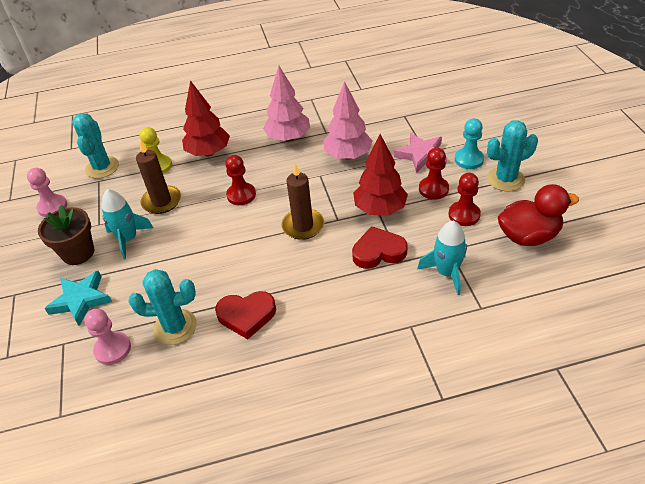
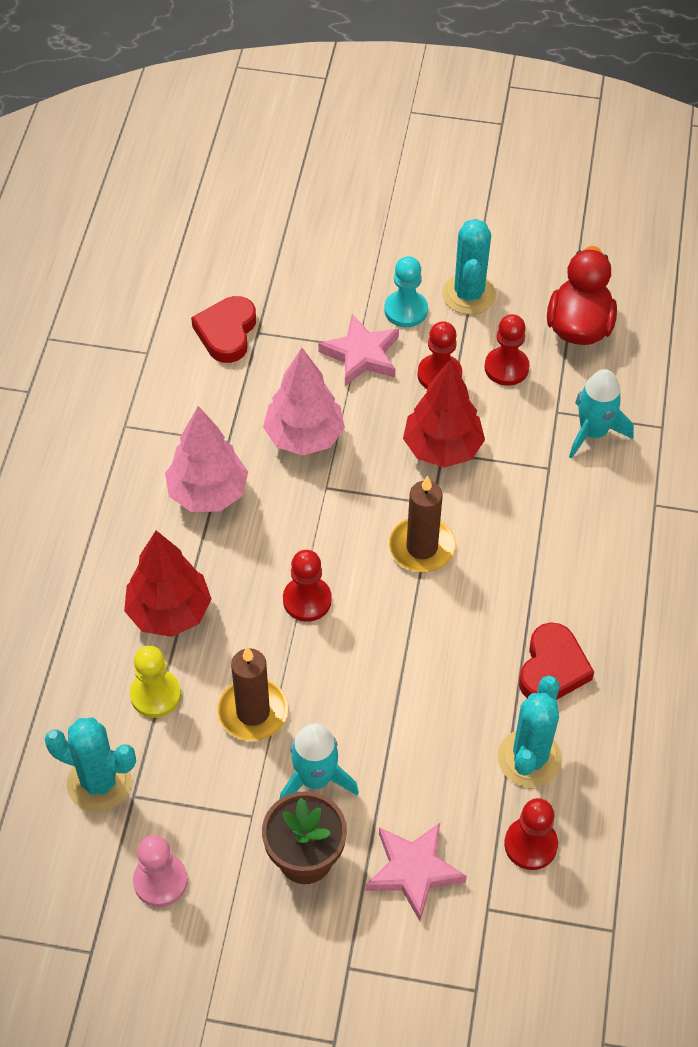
camera: 70 degrees left, 10 degrees up
(81, 300) = (414, 871): turquoise star -> pink star
(113, 349) = (530, 844): pink pawn -> red pawn
(378, 252) = (519, 484): red heart -> red heart (226, 333)

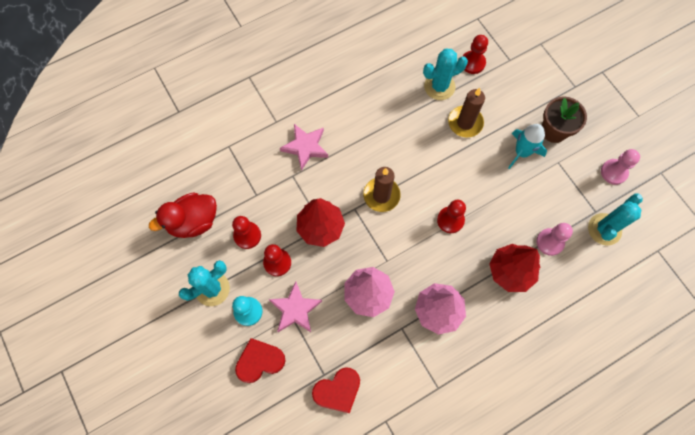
camera: 130 degrees left, 15 degrees up
(99, 782) = (604, 229): turquoise cactus -> turquoise cactus turned 60 degrees clockwise
(155, 695) = (550, 242): yellow pawn -> pink pawn
(253, 712) = (519, 198): brown candle -> brown candle (465, 123)
(414, 871) = (521, 92): pink star -> pink star (305, 147)
(552, 668) = (393, 105): red heart -> red heart (260, 361)
(593, 432) = (256, 171): turquoise rocket -> none

